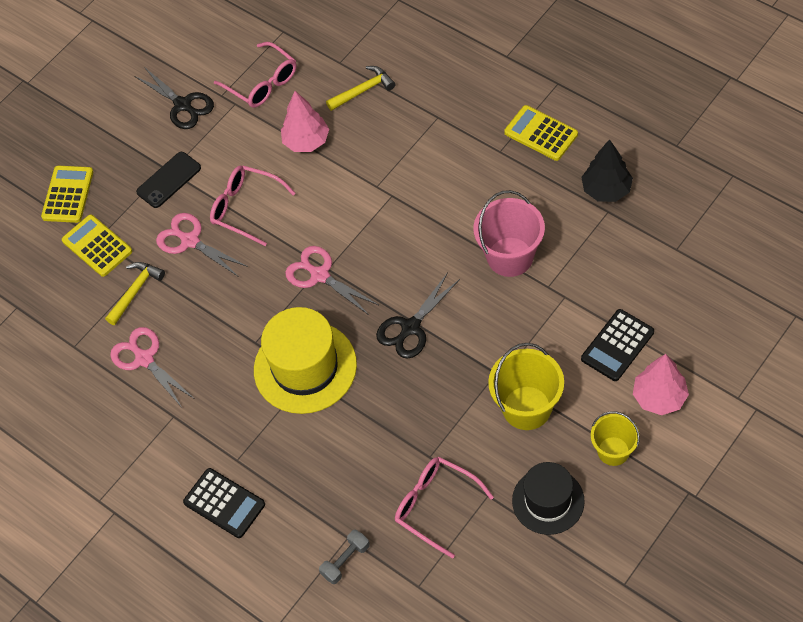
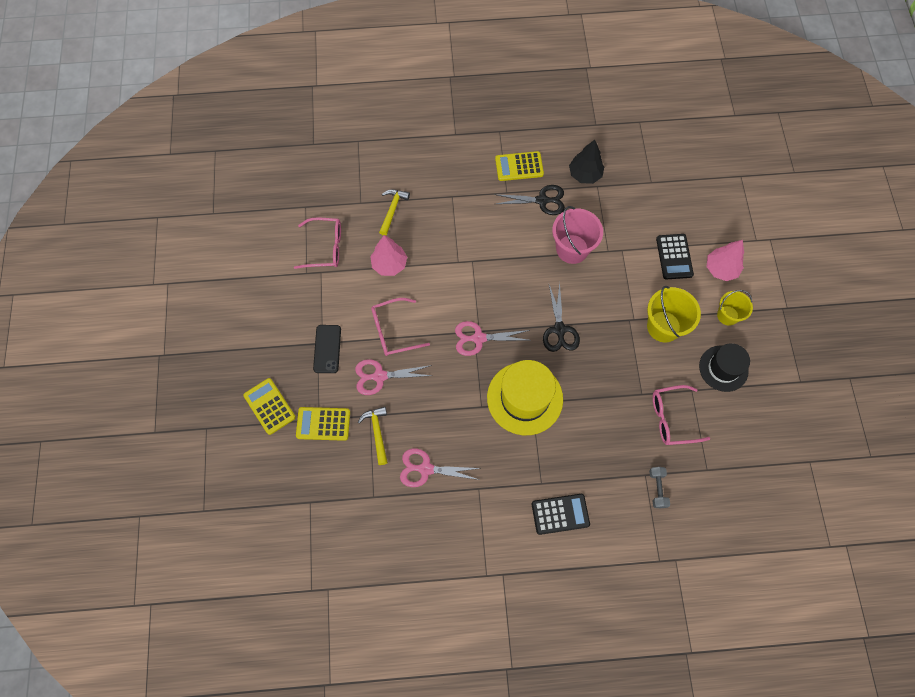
camera: 50 degrees left, 10 degrees up
(183, 105) = (288, 296): black scissors -> black scissors (542, 200)

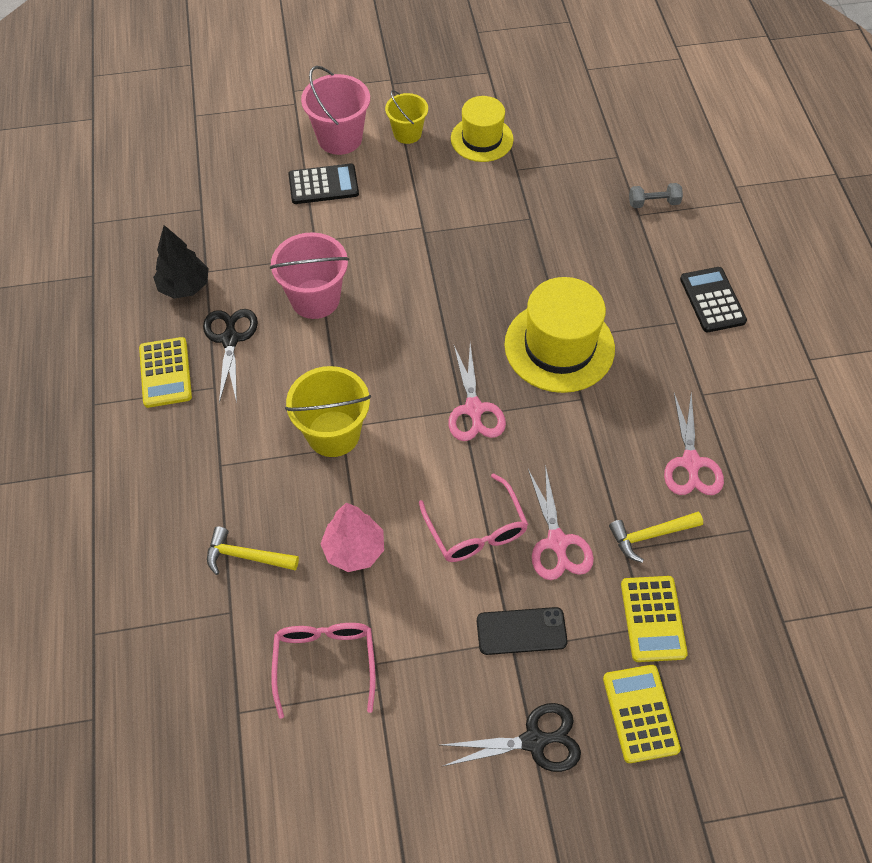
camera: 95 degrees left, 10 degrees down
(269, 406) = (640, 713): yellow calculator -> yellow calculator turned 120 degrees clockwise
(559, 330) = (448, 309): black scissors -> black scissors (534, 741)
(663, 326) = (430, 196): yellow bucket -> yellow bucket (333, 433)
(672, 418) = (558, 189): pink glasses -> none
(721, 269) = (340, 138): pink tree -> pink bucket
(723, 368) = (482, 139): black hat -> yellow hat

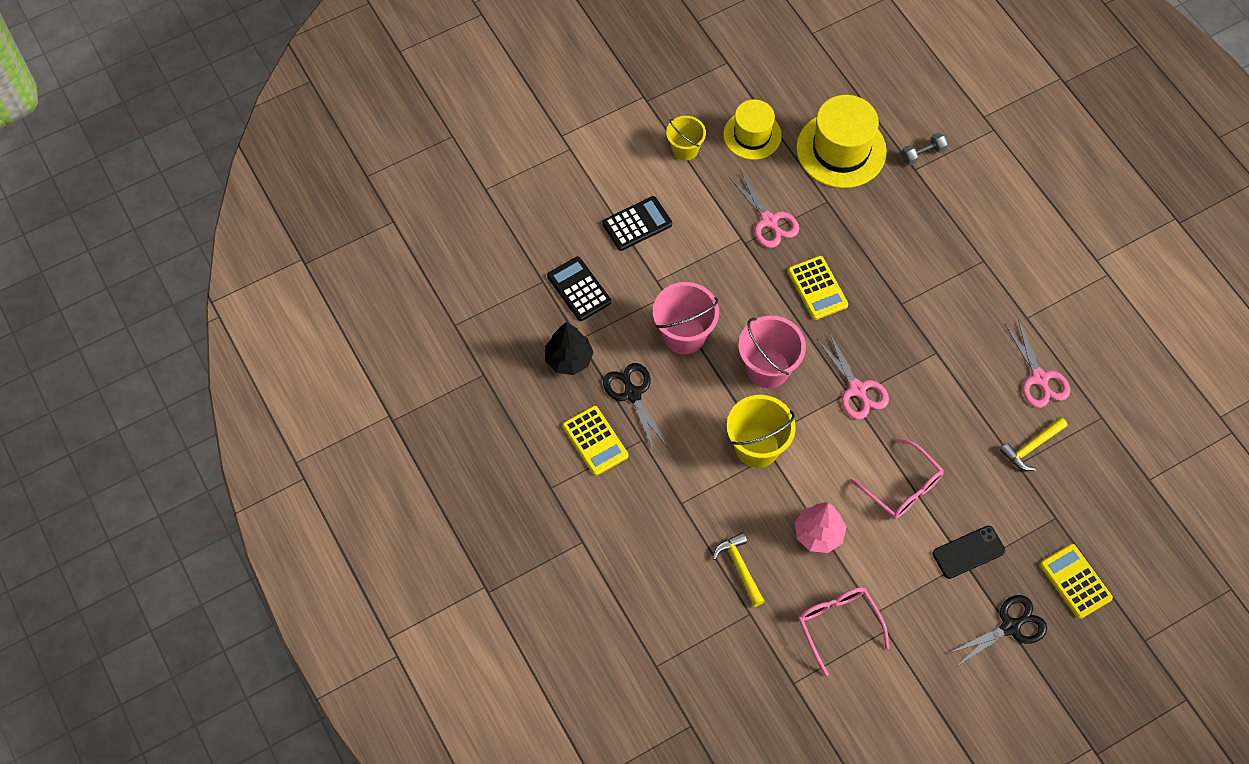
camera: 20 degrees left, 5 degrees up
(246, 556) = (740, 567): yellow hammer -> yellow hammer turned 75 degrees clockwise
(340, 138) = (628, 173): pink bucket -> pink bucket (768, 368)
(557, 542) = (966, 476): pink scissors -> pink scissors (769, 221)
(559, 346) = (900, 312): yellow hat -> yellow hat (841, 150)
(653, 619) = (1058, 510): yellow calculator -> yellow calculator (817, 288)
(712, 300) = (1004, 231): black calculator -> black calculator (579, 289)

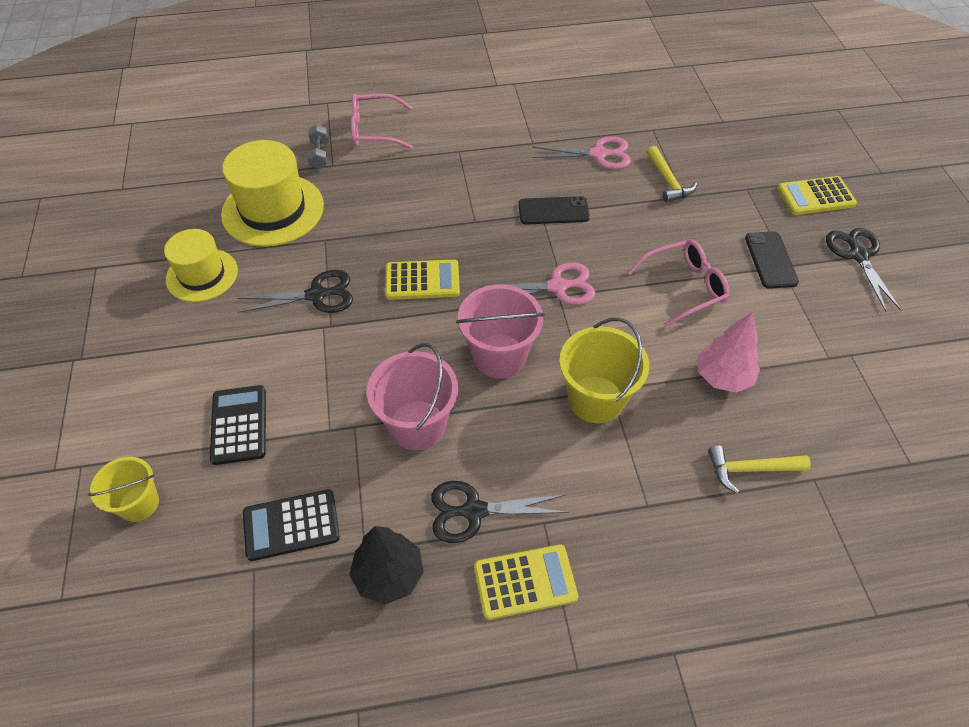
camera: 70 degrees left, 10 degrees down
(685, 149) = (173, 342): yellow bucket -> yellow bucket (139, 503)
(769, 221) = (317, 295): pink scissors -> black scissors
(838, 625) = (839, 395): pink glasses -> pink glasses (374, 130)
(944, 361) = (553, 211): none -> black phone

